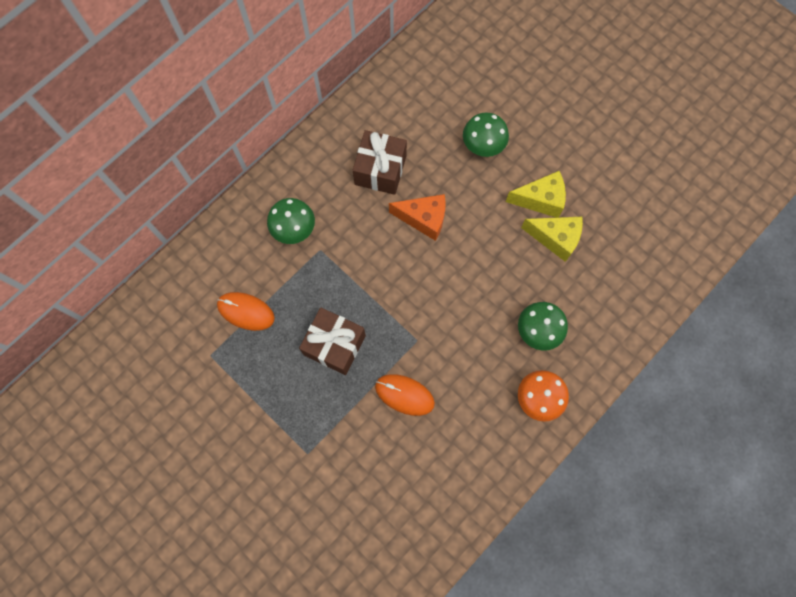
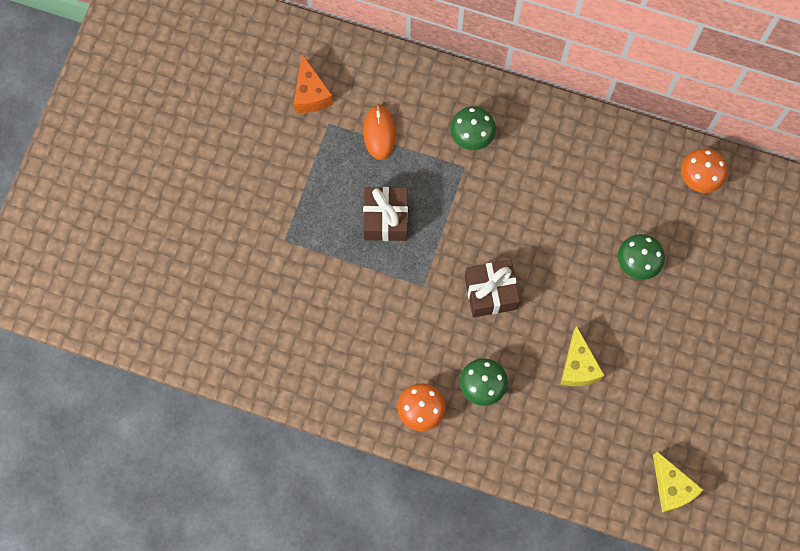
camera: 65 degrees right, 0 degrees up
(380, 170) = (565, 183): brown gift -> brown gift (490, 293)
(404, 395) = (370, 296): orange mouse -> none
(424, 219) = (538, 242): orange cheese -> orange cheese (311, 94)
(430, 62) = (699, 178): none -> orange mushroom
(540, 200) = (610, 337): yellow cheese -> yellow cheese (672, 488)

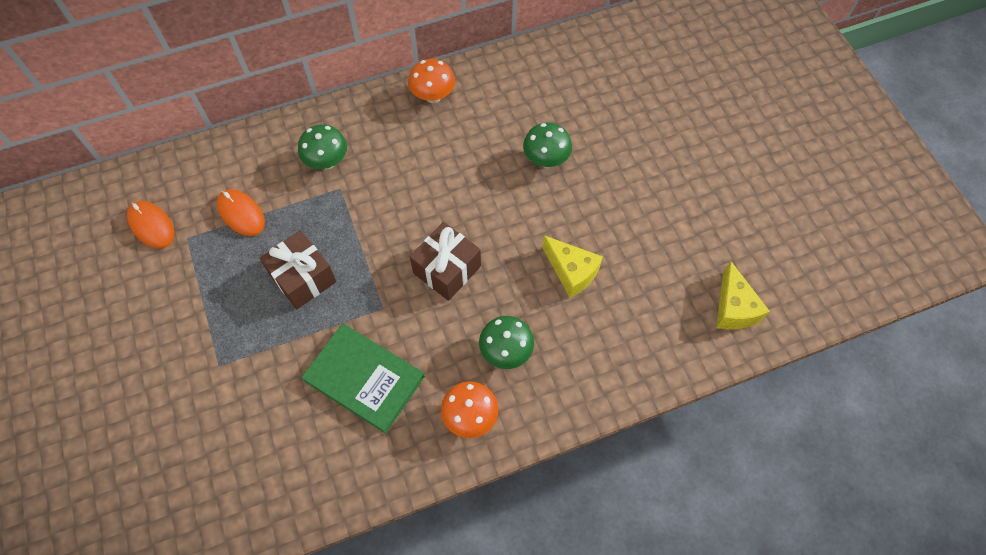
camera: 40 degrees left, 10 degrees down
(311, 94) = (151, 225): orange cheese -> orange mouse
(372, 327) = (364, 378): none -> green book
(672, 488) = (733, 308): yellow cheese -> yellow cheese turned 60 degrees clockwise
(699, 178) = (536, 68): orange mushroom -> orange mushroom (433, 96)

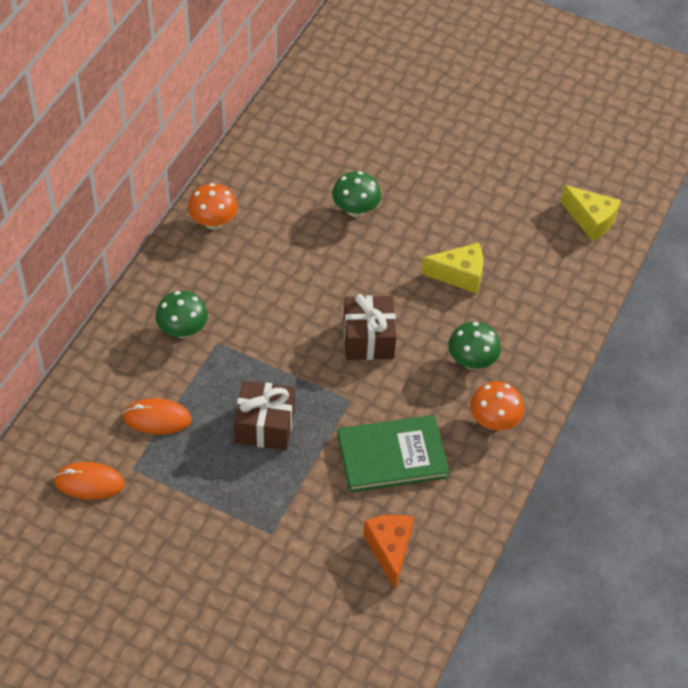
camera: 45 degrees left, 10 degrees down
(281, 453) = (389, 550): none -> orange cheese

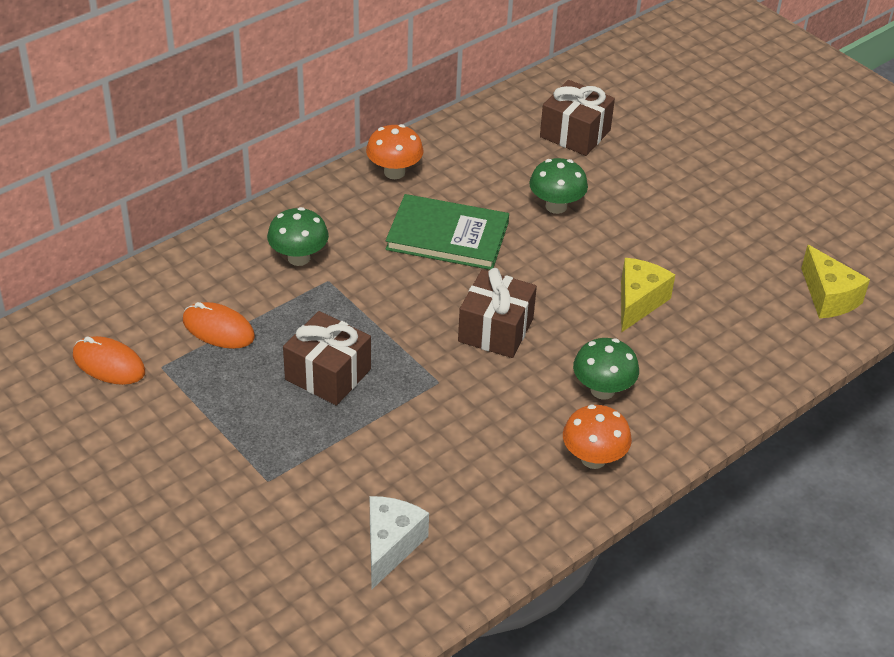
camera: 25 degrees right, 10 degrees down
(335, 135) = (575, 133): none -> brown gift
(389, 550) = (390, 546): orange cheese -> white cheese
(392, 456) = (452, 452): green book -> green book (447, 236)
(459, 275) = (638, 302): yellow cheese -> yellow cheese turned 90 degrees counterclockwise

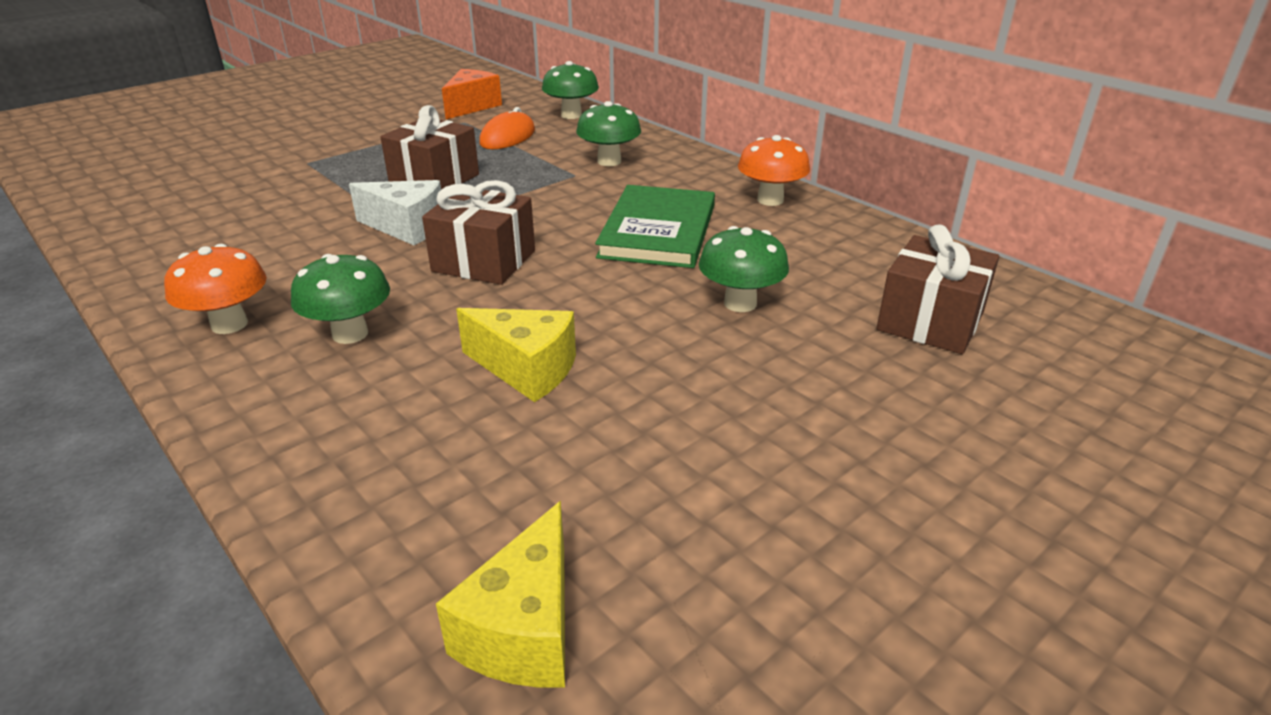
camera: 90 degrees right, 10 degrees down
(109, 364) = (471, 106): orange mouse -> orange cheese
(160, 282) = (571, 115): none -> green mushroom
(390, 546) = (187, 212): white cheese -> white cheese (407, 227)
(828, 297) = (524, 630): yellow cheese -> yellow cheese turned 45 degrees counterclockwise

